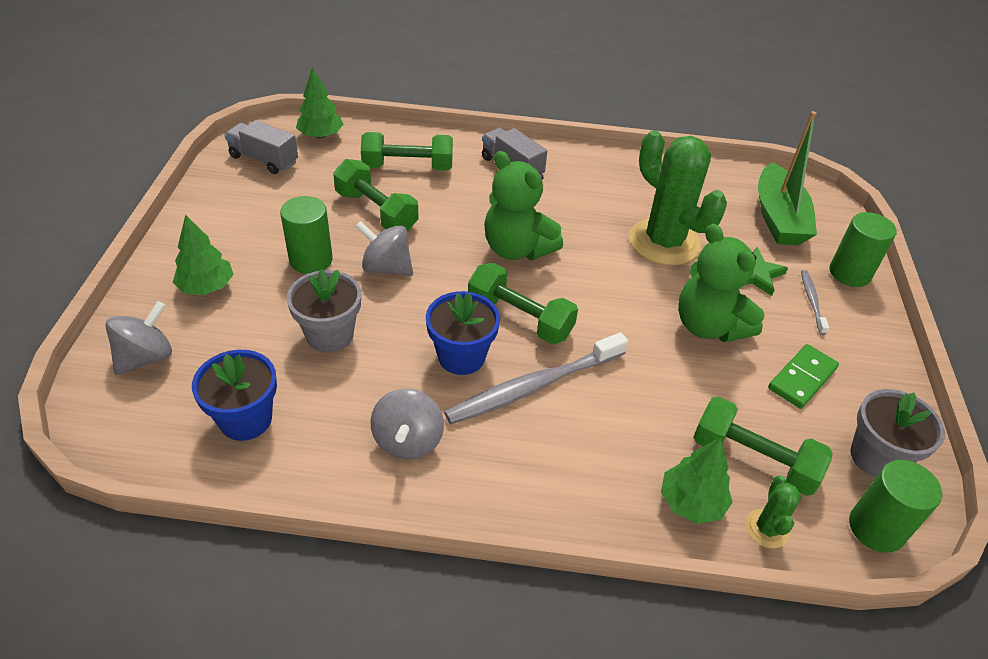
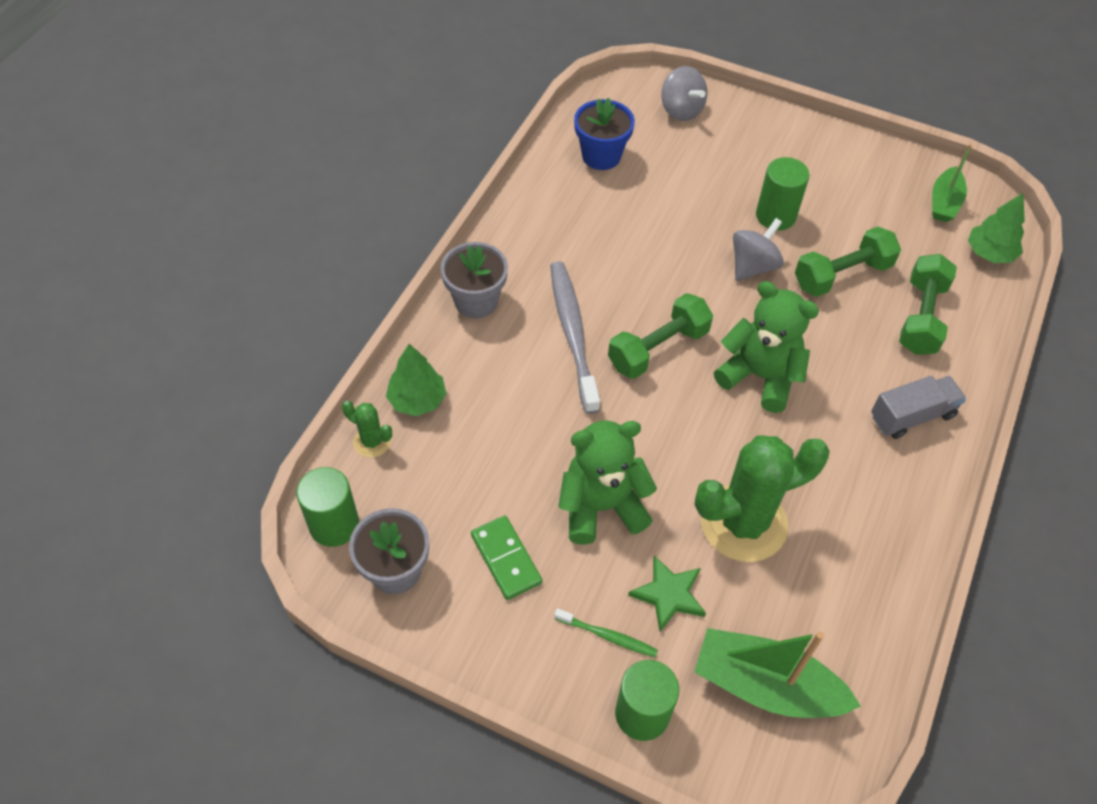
camera: 110 degrees right, 10 degrees up
(207, 287) = (754, 147): green tree -> none
(264, 160) = (944, 202): grey truck -> green boat
(330, 335) = (675, 214): grey flower pot -> grey flower pot (476, 301)
(408, 441) = (547, 240): grey spinning top -> none
(461, 357) = (623, 293): blue flower pot -> none
(517, 249) = (760, 376): green teddy bear -> green teddy bear turned 60 degrees clockwise
(753, 459) = (436, 465): green dumbbell -> none
(812, 301) = (608, 636): grey toothbrush -> green toothbrush

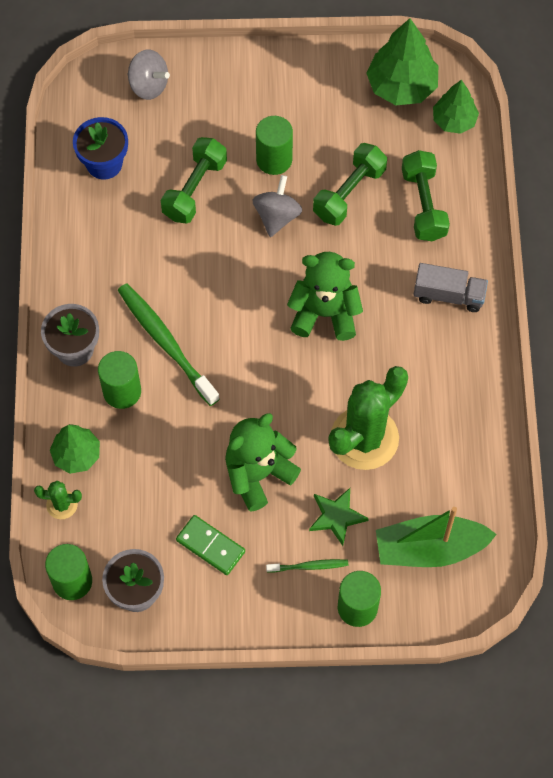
camera: 25 degrees left, 10 degrees up
(500, 360) = (122, 391): none -> green cylinder
(573, 333) = (166, 342): grey toothbrush -> green toothbrush
(658, 348) = (237, 325): green dumbbell -> green dumbbell (194, 189)
(912, 416) = (448, 295): grey truck -> grey truck turned 60 degrees clockwise
(944, 202) = (401, 86): green boat -> green tree

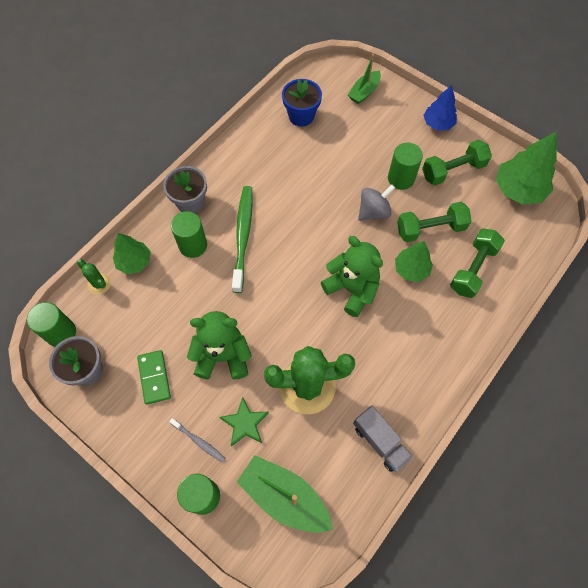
camera: 40 degrees right, 0 degrees up
(148, 85) = (364, 92): grey spinning top -> green boat
(194, 189) = (339, 163): green dumbbell -> green dumbbell (453, 170)
(260, 68) = (438, 124): none -> blue tree
(309, 566) = (199, 441): green toothbrush -> grey toothbrush
(448, 295) = (442, 337): grey truck -> grey truck (380, 441)
(454, 120) = (536, 232): green tree -> green tree (411, 269)

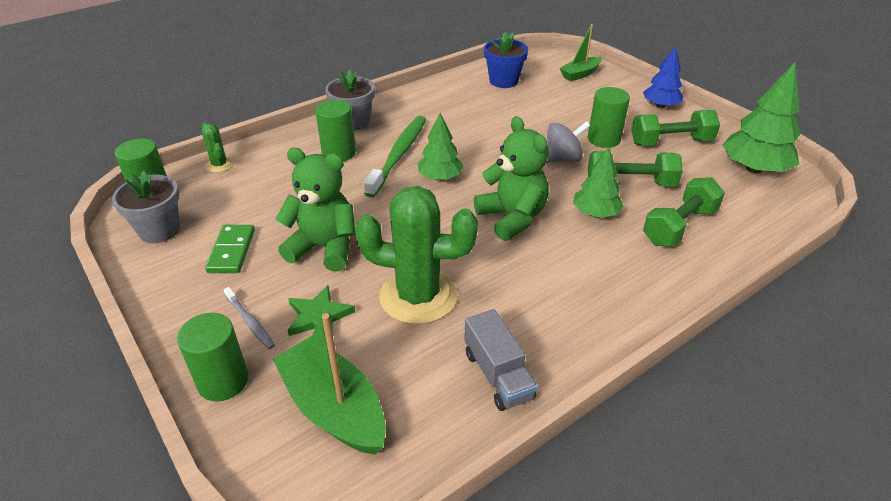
camera: 15 degrees right, 25 degrees down
(134, 262) = (268, 155): green tree -> green tree (440, 177)

